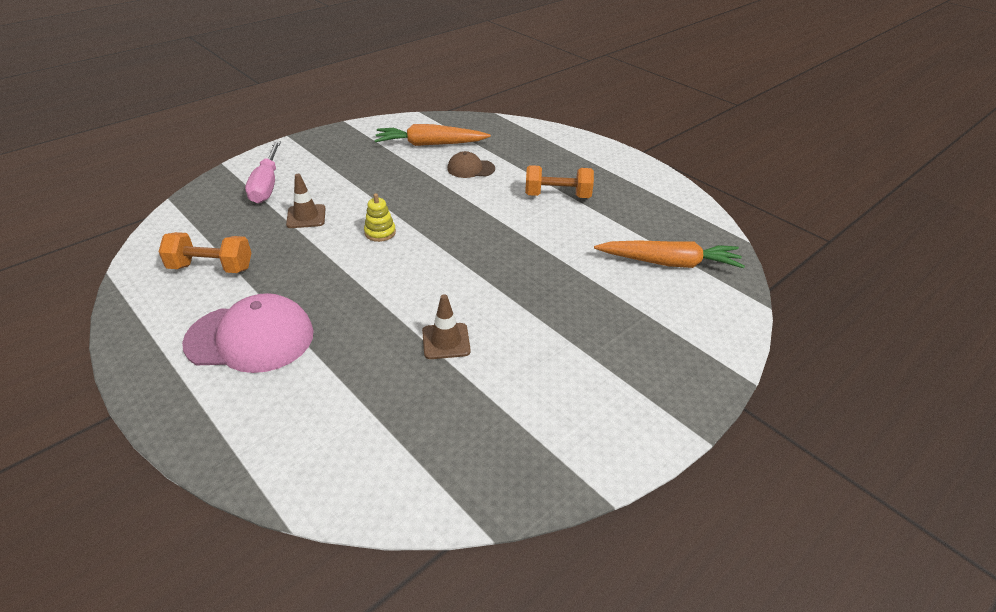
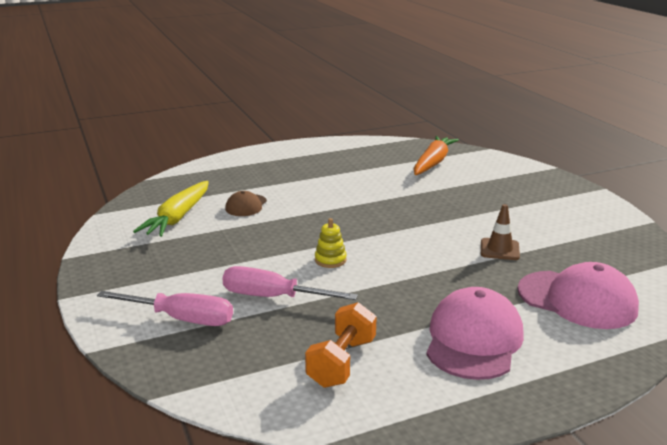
camera: 70 degrees left, 15 degrees down
(306, 216) = (273, 297): brown traffic cone -> pink screwdriver
(342, 413) = (577, 299): none -> pink cap
(430, 144) = (178, 217): orange carrot -> yellow carrot
(557, 196) = (321, 180): orange dumbbell -> none

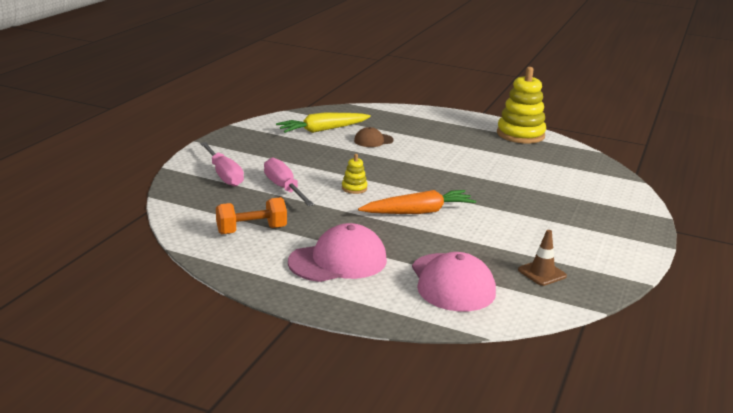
camera: 45 degrees right, 0 degrees up
(342, 147) = (520, 134): none -> yellow stacking toy
(433, 163) = (566, 171): orange carrot -> orange carrot (418, 212)
(499, 249) = (473, 236): brown traffic cone -> brown traffic cone (542, 273)

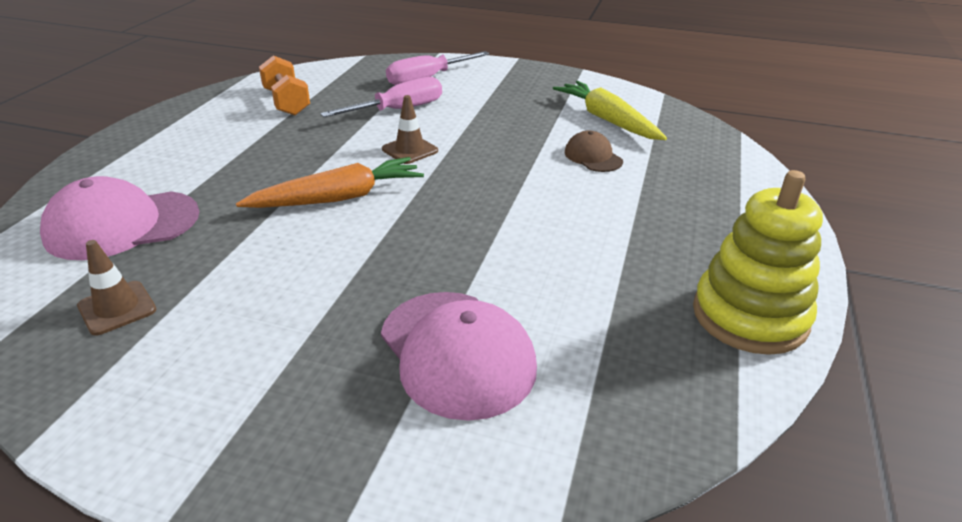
camera: 85 degrees right, 10 degrees up
(338, 261) = (204, 150): pink cap -> pink cap (457, 353)
(354, 188) = (410, 150): yellow stacking toy -> brown traffic cone
(418, 212) = (338, 198): orange carrot -> orange carrot turned 90 degrees counterclockwise

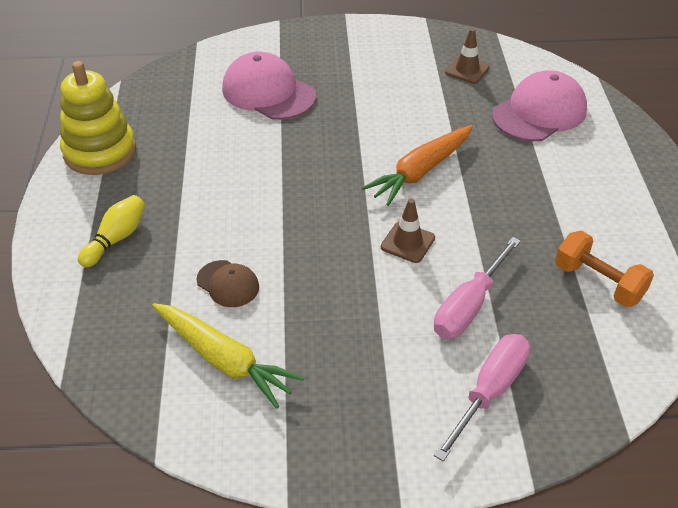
camera: 160 degrees right, 10 degrees up
(708, 210) = (116, 239): none -> yellow bowling pin

